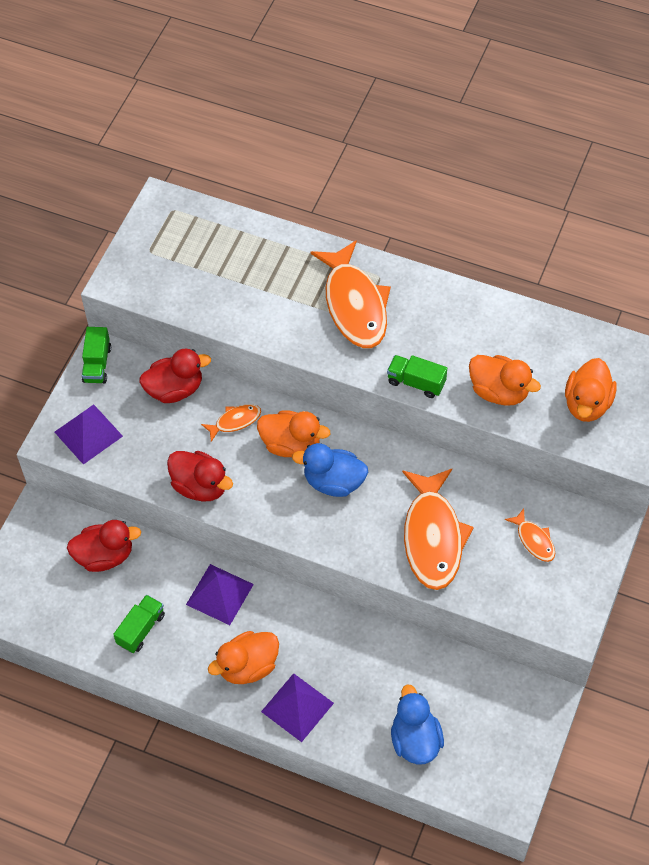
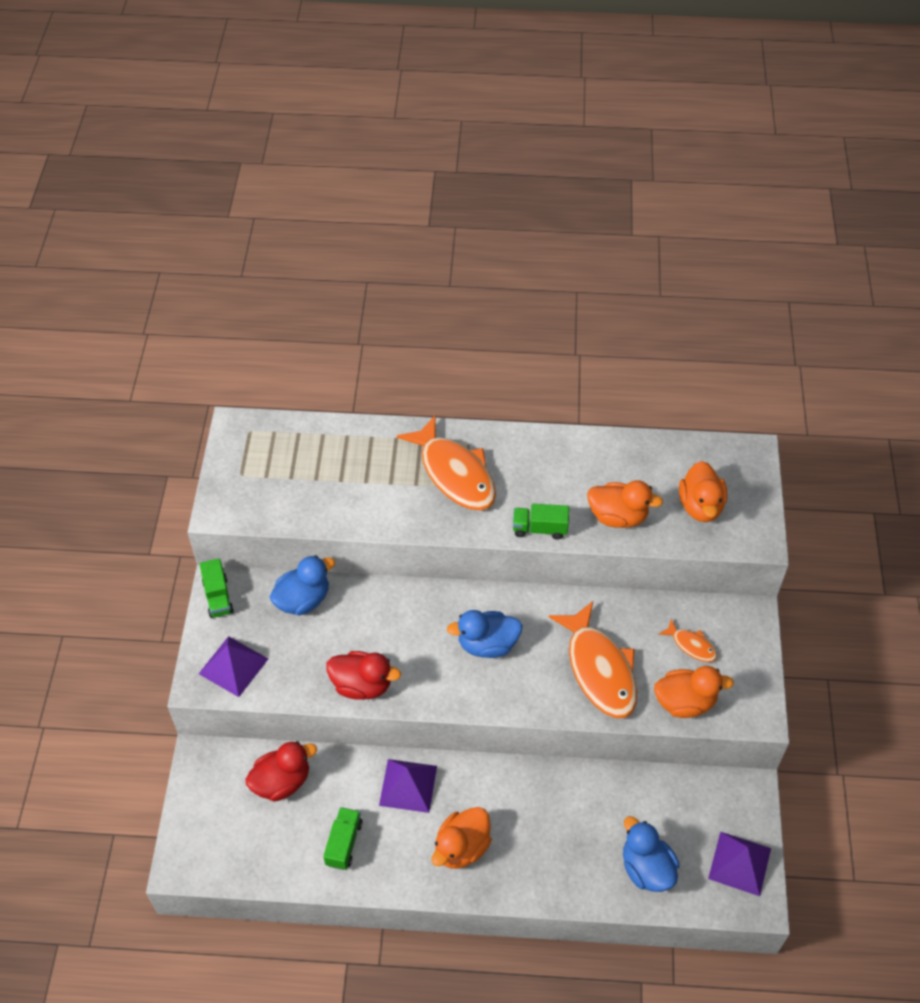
camera: 20 degrees left, 5 degrees down
(175, 389) = (303, 600): red duck -> blue duck
(235, 421) = (372, 614): orange fish -> none
(291, 444) = (434, 621): orange duck -> orange duck (685, 702)
(297, 707) = (523, 872): purple pyramid -> purple pyramid (739, 863)

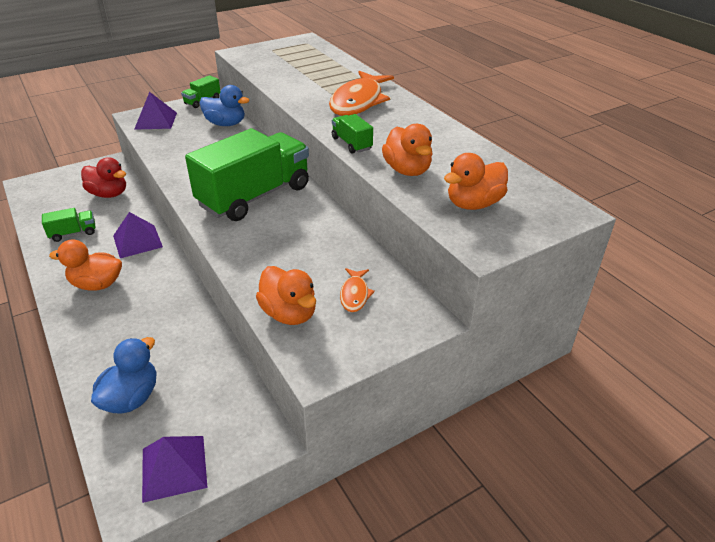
camera: 55 degrees right, 15 degrees down
(362, 685) = (176, 163): red duck -> none
(487, 644) = (254, 196): blue duck -> green truck
(599, 669) = (280, 253): orange fish -> none

